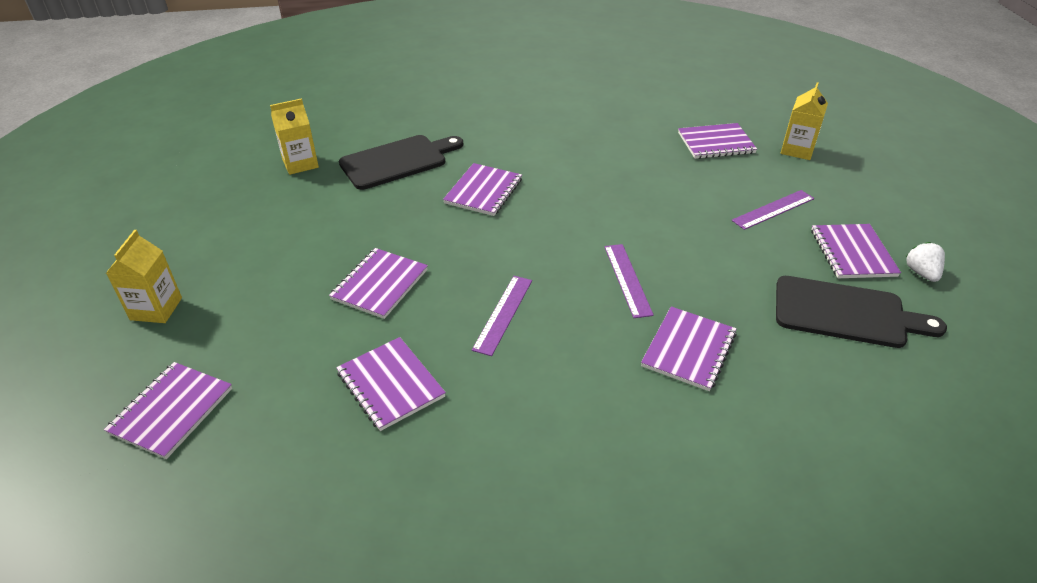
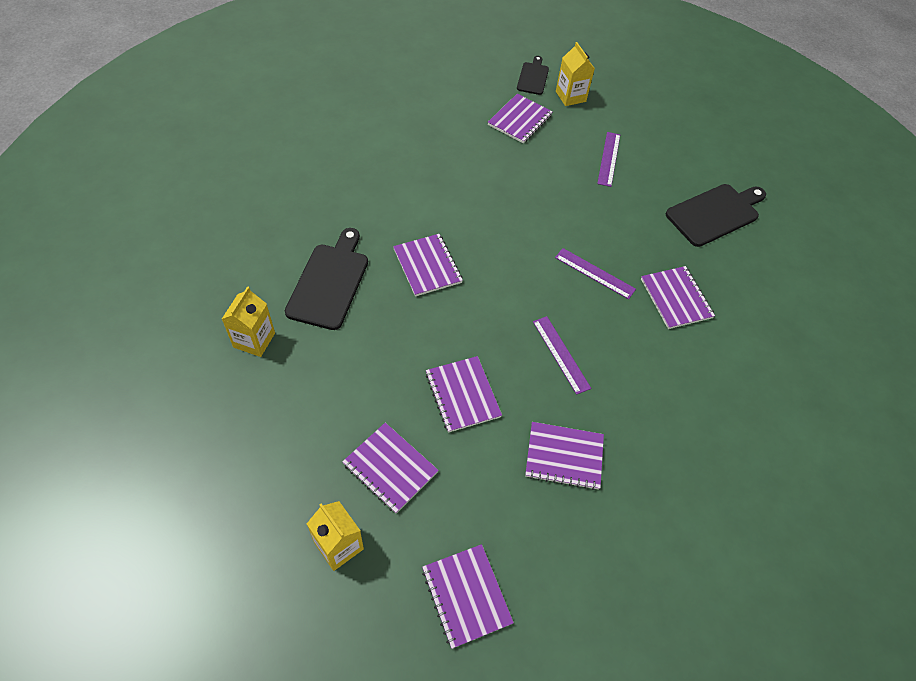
camera: 50 degrees left, 15 degrees up
(775, 122) = (533, 77): none -> black cutting board
(852, 253) = (677, 166): purple notebook -> purple notebook (390, 468)
(921, 273) = (719, 158): white strawberry -> none

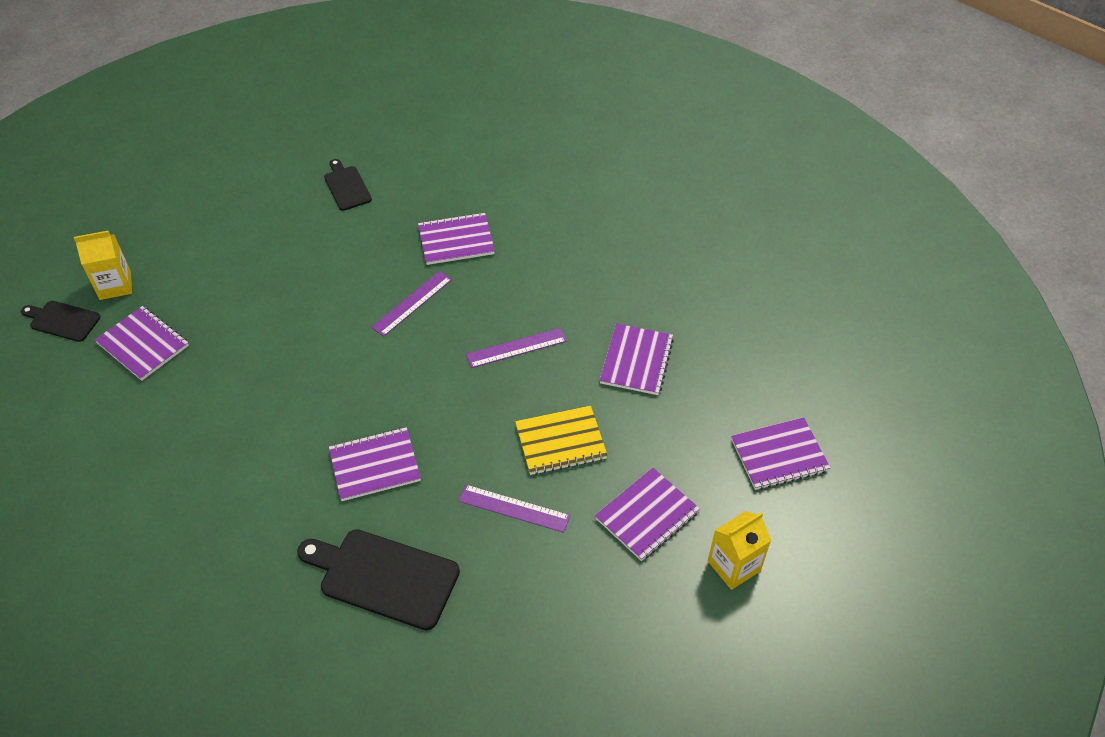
camera: 80 degrees left, 5 degrees down
(254, 340) = (465, 666): yellow carton -> none
(462, 395) = (560, 442): purple notebook -> yellow notebook
(608, 159) = (239, 264): purple ruler -> purple ruler (514, 508)
(715, 214) = (346, 186): black cutting board -> black cutting board, size x0.58

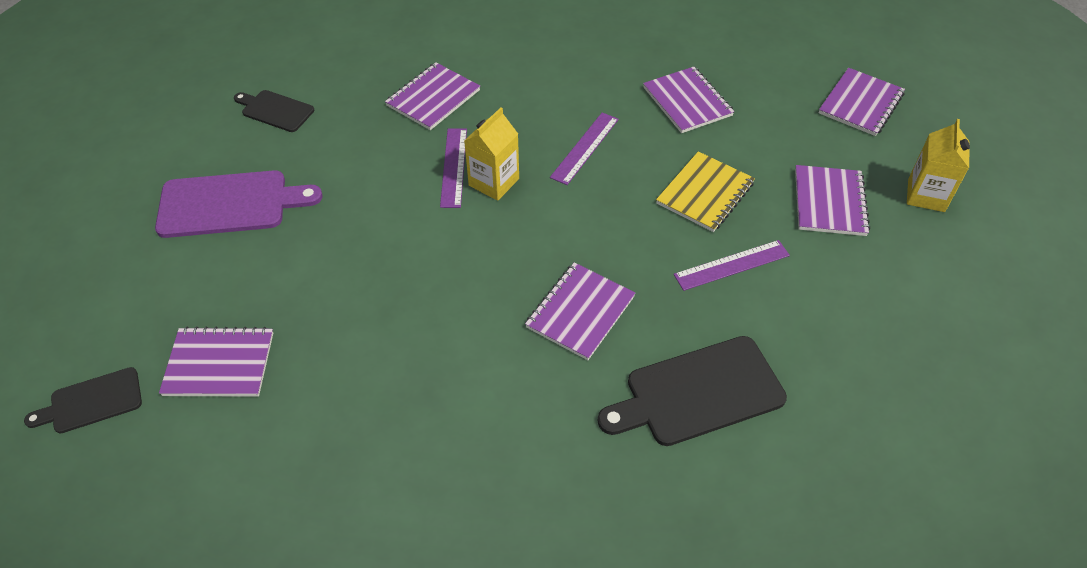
camera: 40 degrees left, 0 degrees up
(115, 285) = (118, 331): yellow carton -> yellow carton (494, 182)
(252, 239) = (229, 204): none -> purple cutting board

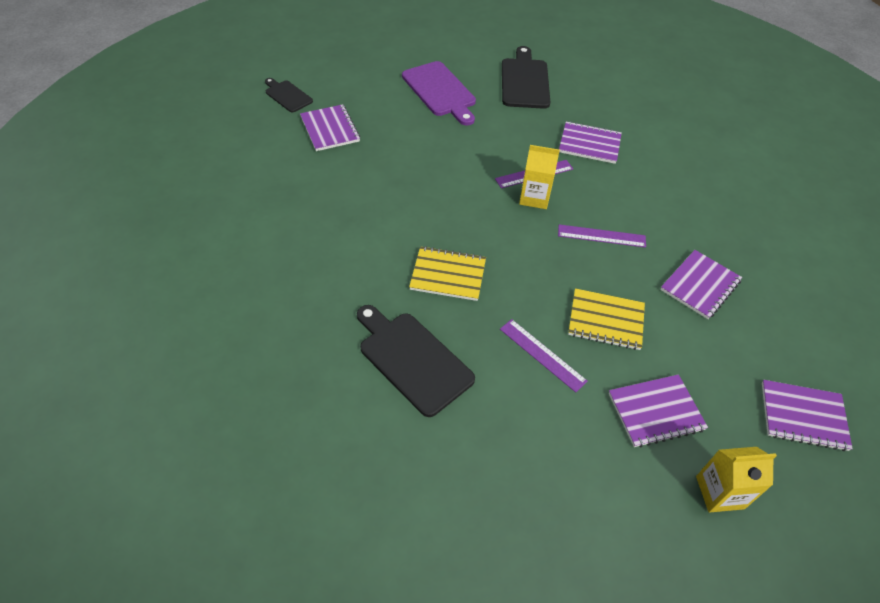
camera: 65 degrees right, 0 degrees up
(275, 110) = (524, 81): black cutting board -> black cutting board, size x1.73
(580, 312) = (448, 275): purple notebook -> yellow notebook

